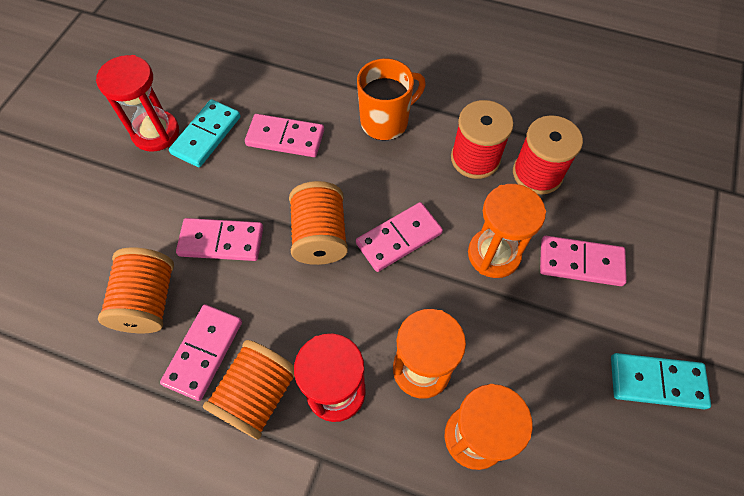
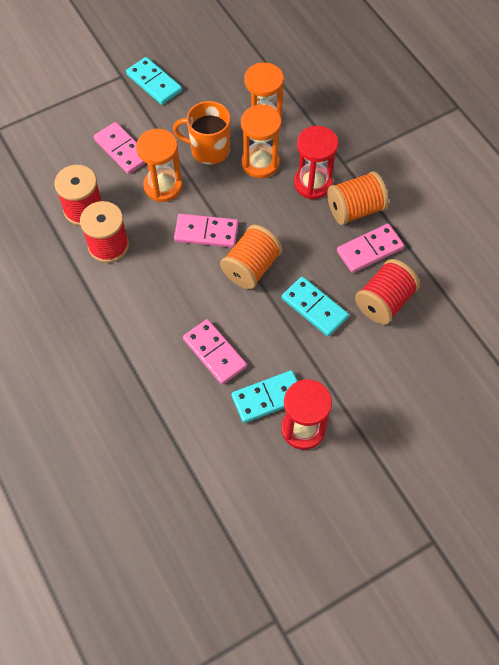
camera: 140 degrees left, 0 degrees up
(148, 301) = (384, 302): orange spool -> red spool
(221, 241) = (314, 308): pink domino -> turquoise domino
(386, 121) = (135, 314): orange mug -> orange mug (208, 150)

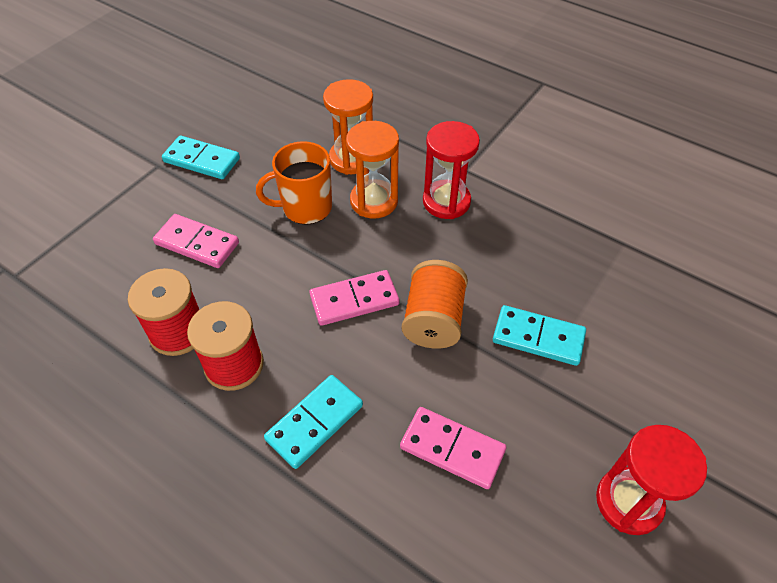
camera: 25 degrees left, 10 degrees down
(163, 186) = (270, 266): orange hourglass -> none
(267, 397) = (557, 479): turquoise domino -> turquoise domino (314, 422)
(355, 209) = (509, 212): orange spool -> none
(369, 250) = (555, 248): pink domino -> none
(384, 302) = (610, 298): red spool -> none

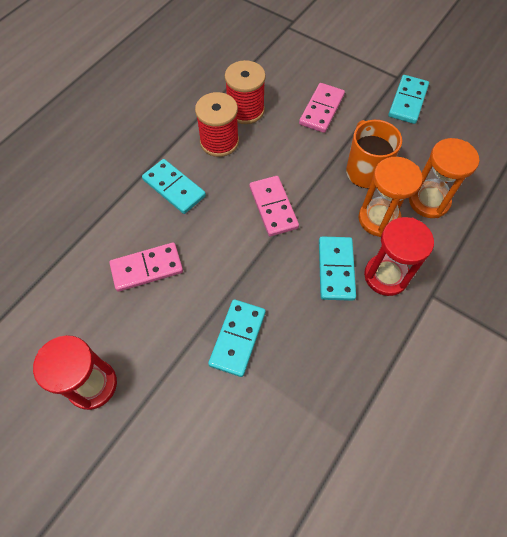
camera: 90 degrees right, 10 degrees up
(433, 320) = (255, 260): orange spool -> none
(441, 243) = (335, 269): none -> turquoise domino
(452, 449) = (147, 268): pink domino -> pink domino turned 45 degrees clockwise

